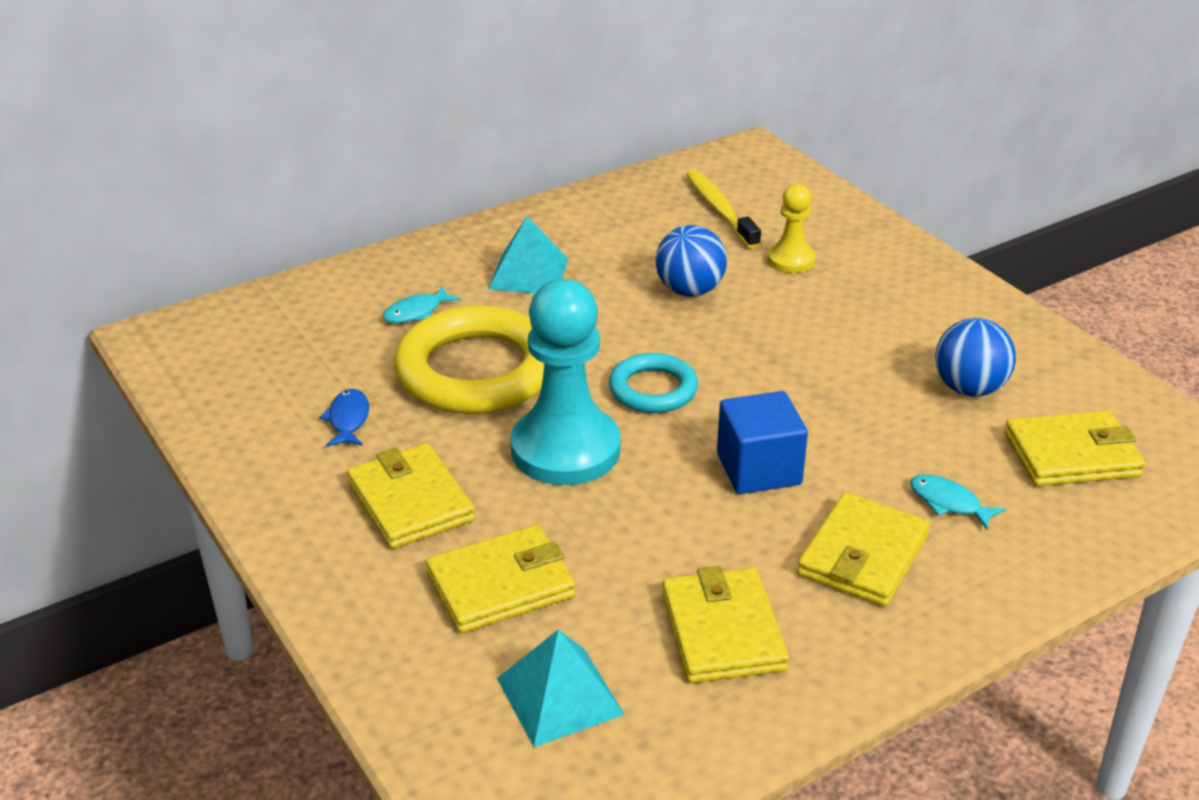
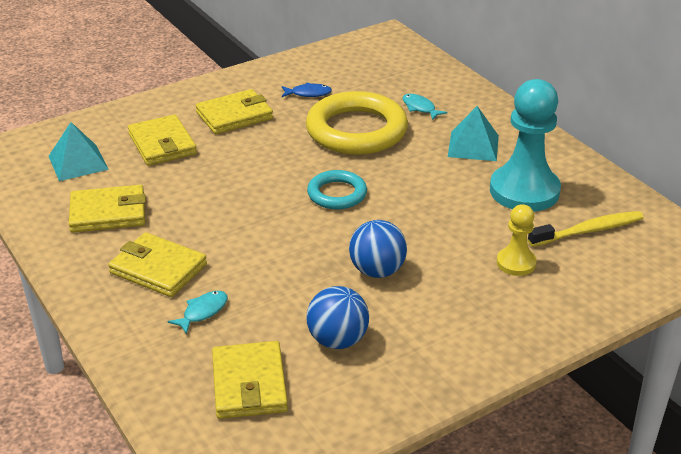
camera: 90 degrees right, 0 degrees up
(565, 449) = (275, 162): turquoise pawn -> turquoise pawn (524, 191)
(689, 290) = (461, 212): blue ball -> blue ball (377, 271)
(758, 469) = (249, 233): blue cube -> none

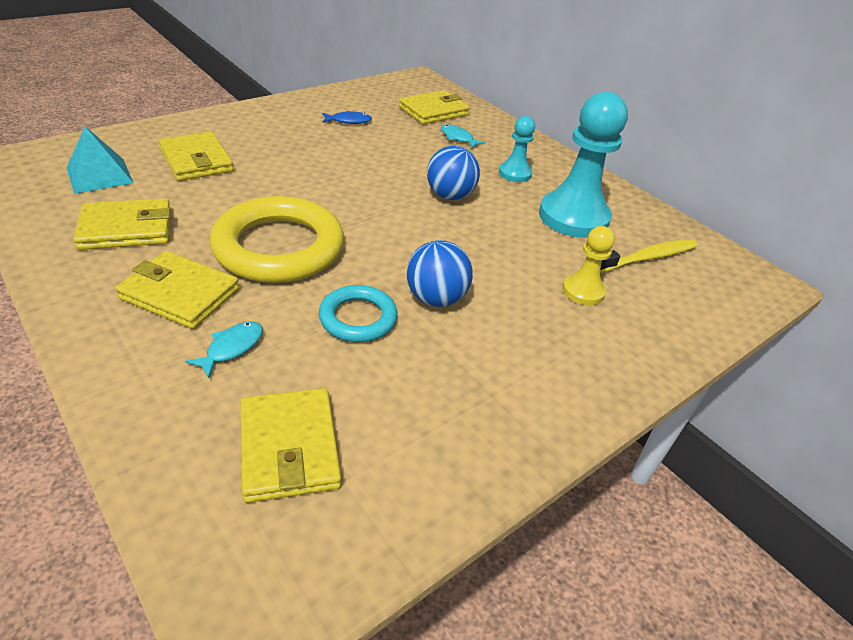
camera: 10 degrees left, 5 degrees up
(234, 116) = (274, 137): yellow wallet -> yellow wallet (433, 111)
(337, 194) = (384, 215): turquoise ring -> turquoise ring (358, 318)
(337, 340) = (398, 384): blue ball -> blue ball (450, 196)
(356, 130) = (399, 155): yellow ring -> yellow ring (279, 247)
(473, 146) = (515, 173): turquoise pyramid -> turquoise pawn

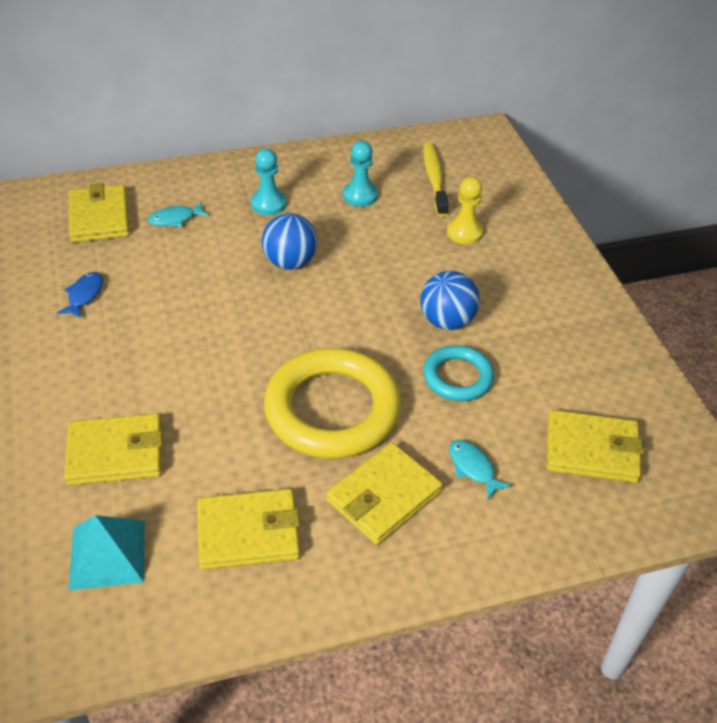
camera: 65 degrees left, 5 degrees up
(126, 229) = (248, 532): yellow wallet -> yellow wallet turned 75 degrees clockwise
(573, 217) = (360, 195): turquoise pawn -> turquoise pawn, size x0.51

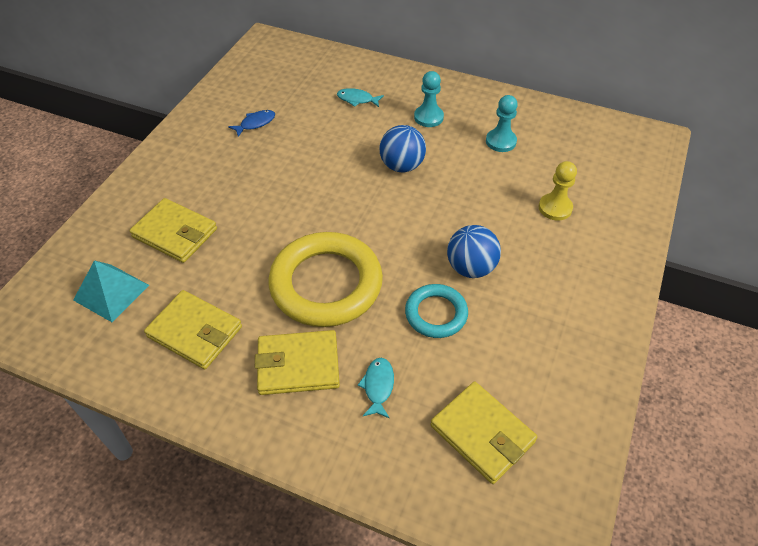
camera: 40 degrees right, 5 degrees up
(99, 217) = (313, 77): yellow wallet -> none
(434, 179) = (572, 155): yellow toothbrush -> none

